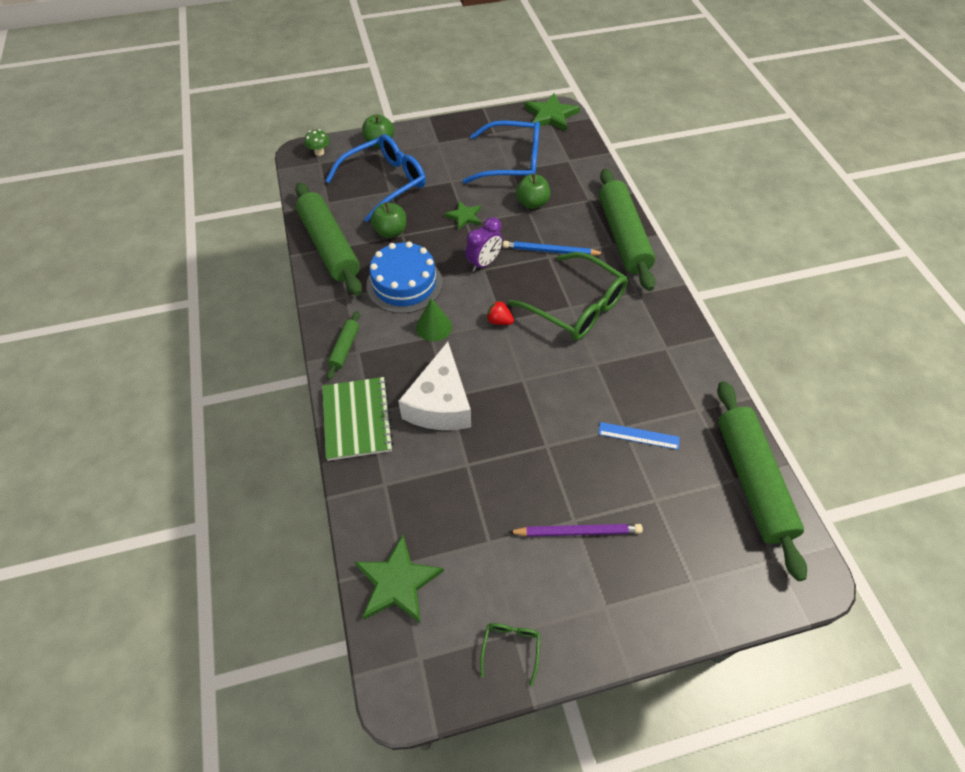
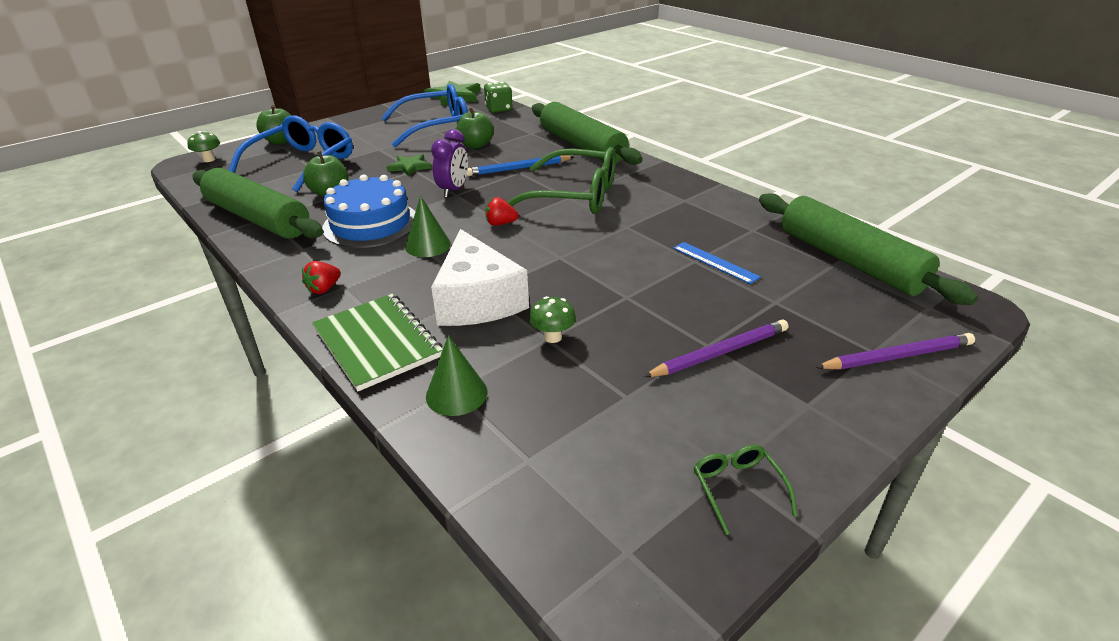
camera: 25 degrees left, 20 degrees down
(345, 348) = (324, 289): green rolling pin -> red strawberry
(385, 489) = (456, 394): none -> green cone
(397, 582) = (536, 480): green star -> none
(471, 464) = (553, 337): none -> green mushroom
(580, 151) = (499, 109): none -> green dice
(638, 436) = (715, 262): blue ruler -> blue ruler turned 60 degrees clockwise
(705, 595) = (897, 356): none -> purple pencil

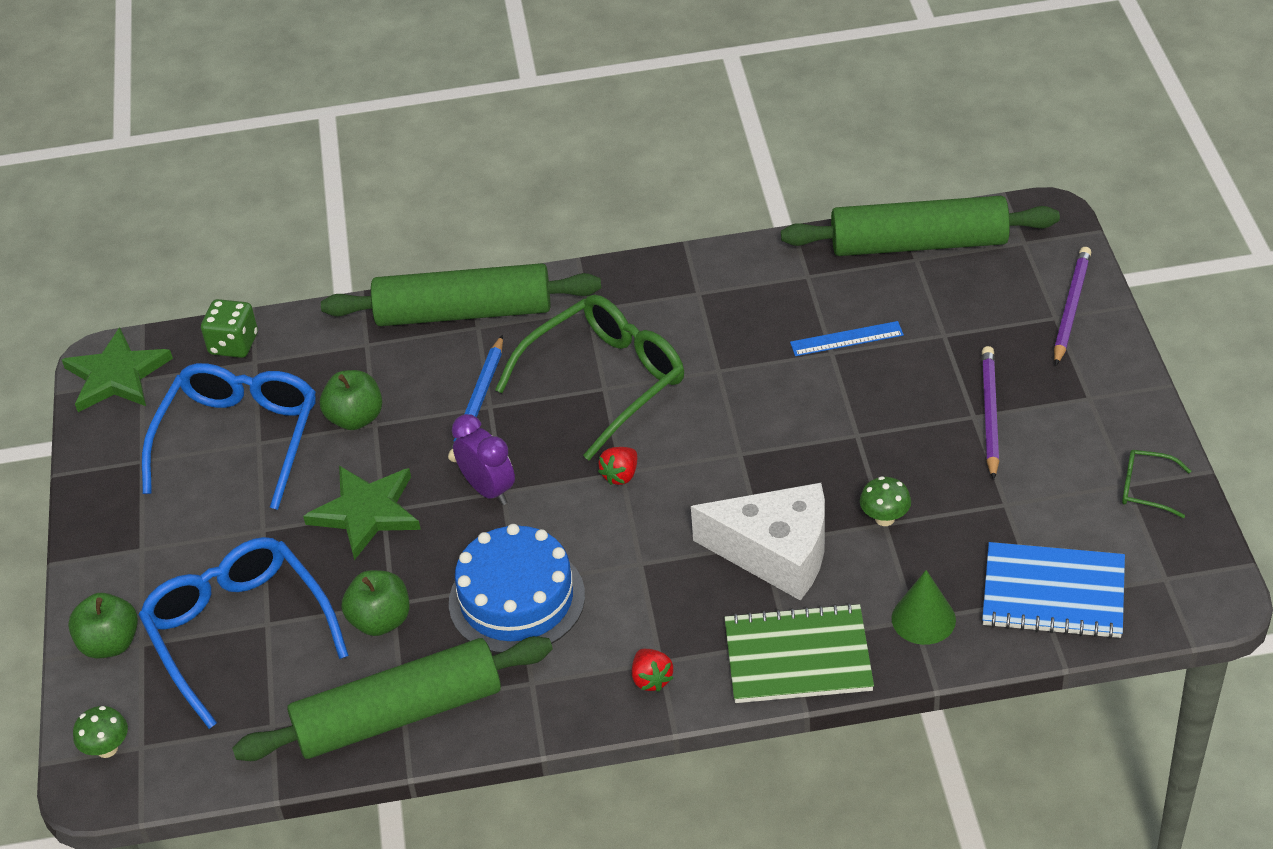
camera: 55 degrees left, 10 degrees up
(409, 167) = (366, 512): green star -> green star, size x1.64
(428, 245) = (620, 559): green cone -> none
(542, 467) = (1053, 593): none -> blue notebook

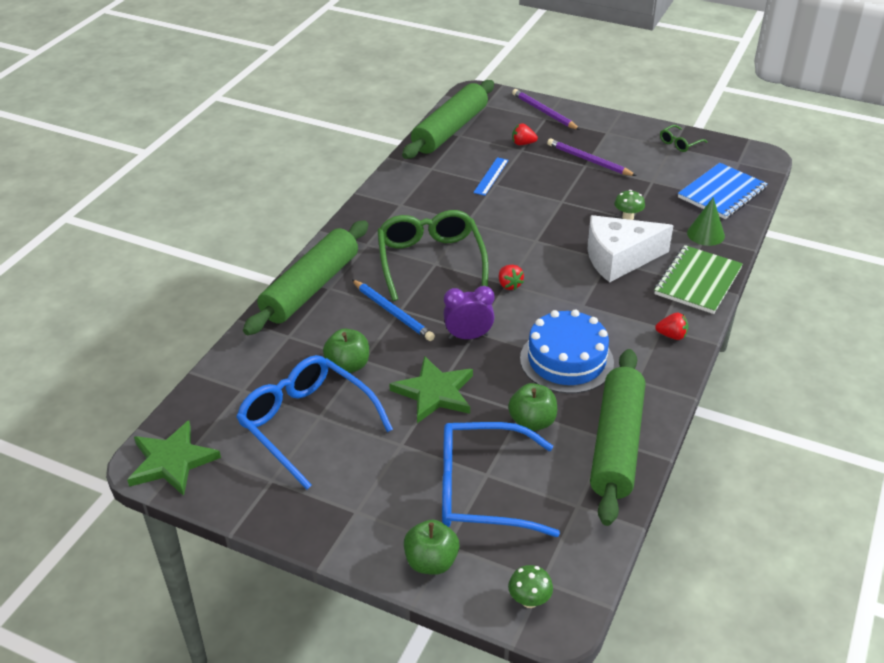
camera: 60 degrees left, 5 degrees down
(233, 344) = (214, 393): green dice -> none
(776, 553) = (619, 258): white cheese -> white cheese turned 150 degrees counterclockwise
(961, 328) = (523, 143): none -> red strawberry

